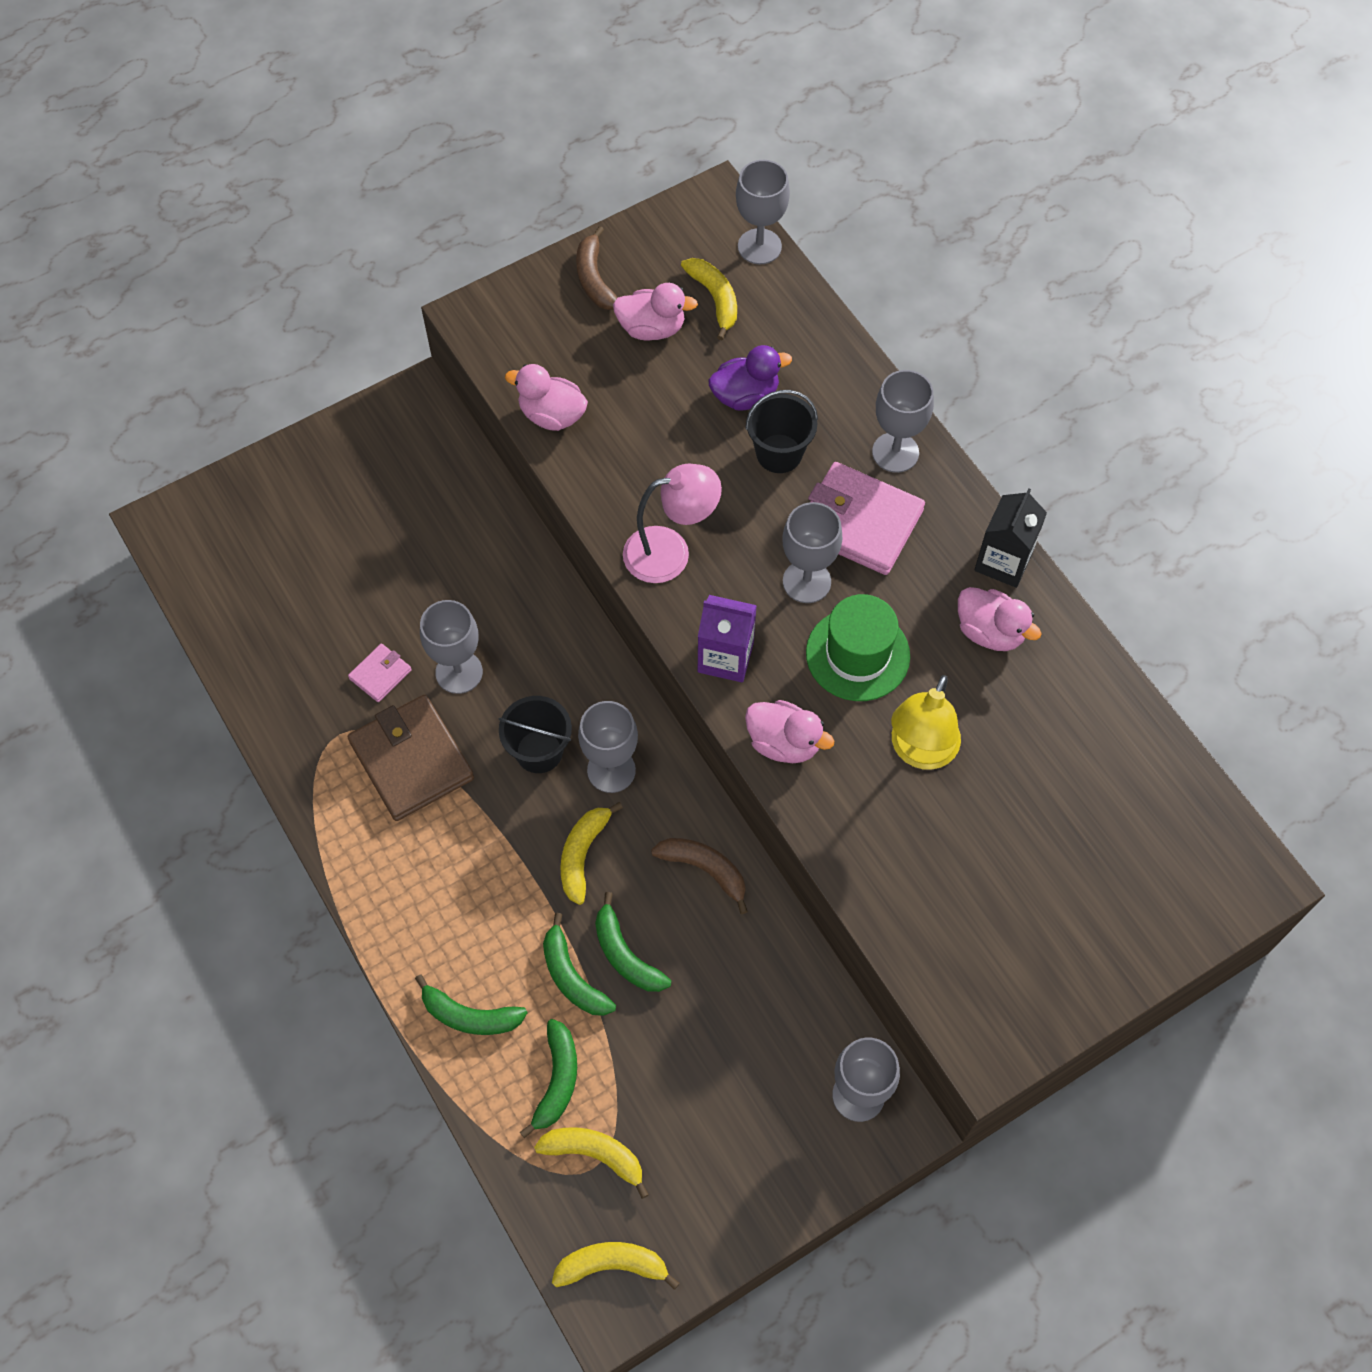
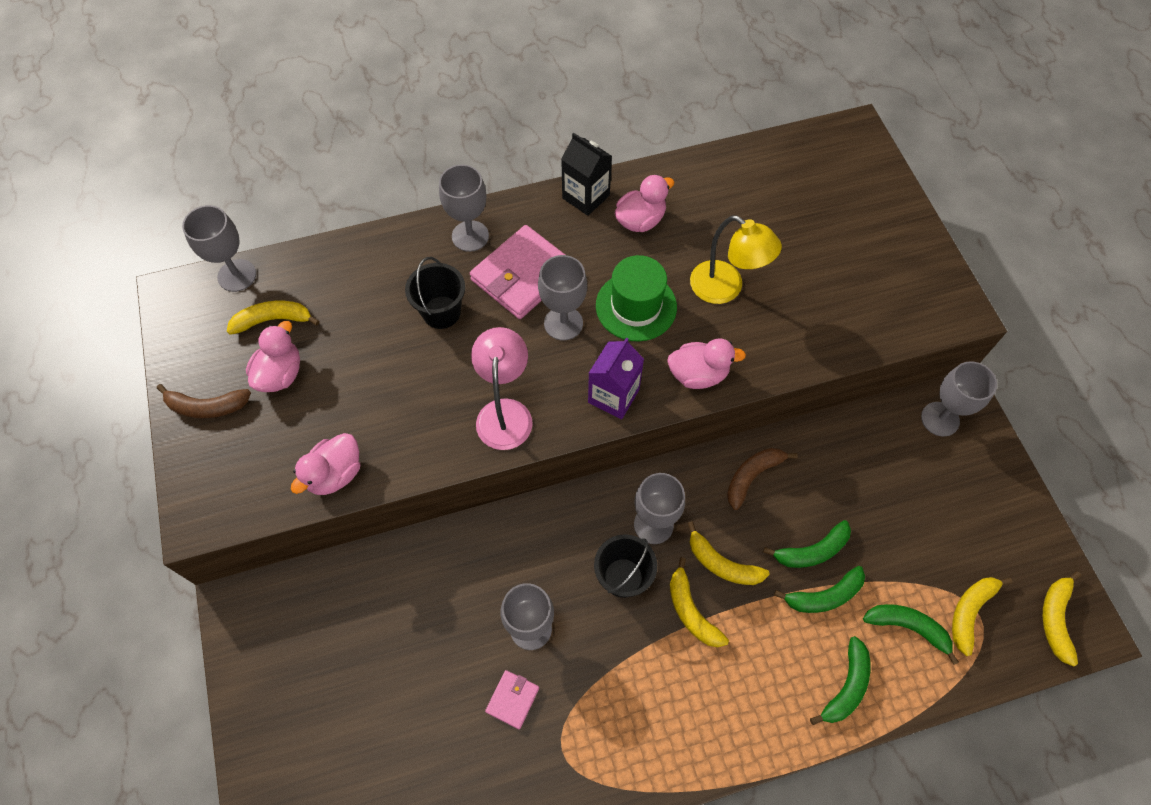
camera: 75 degrees left, 0 degrees up
(380, 674) = (512, 699): pink wallet -> pink wallet turned 60 degrees clockwise
(411, 760) = (604, 688): brown wallet -> none
(518, 831) = (691, 611): none -> yellow banana
(745, 396) = (377, 322): purple duck -> none
(784, 743) = (698, 374): pink duck -> pink duck turned 45 degrees clockwise

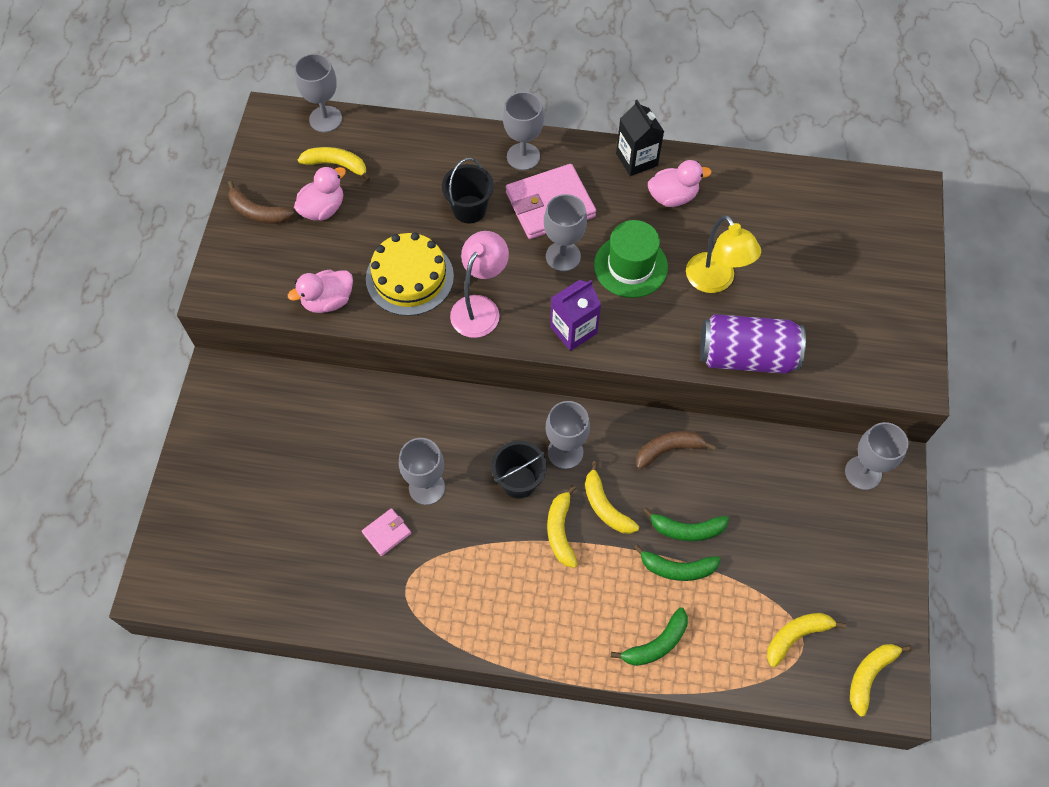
camera: 25 degrees right, 0 degrees up
(413, 410) = (409, 277): none -> yellow cake
(698, 374) = (653, 341): pink duck -> none
(795, 352) = (746, 356): none -> purple can
(908, 627) = (735, 624): green banana -> none

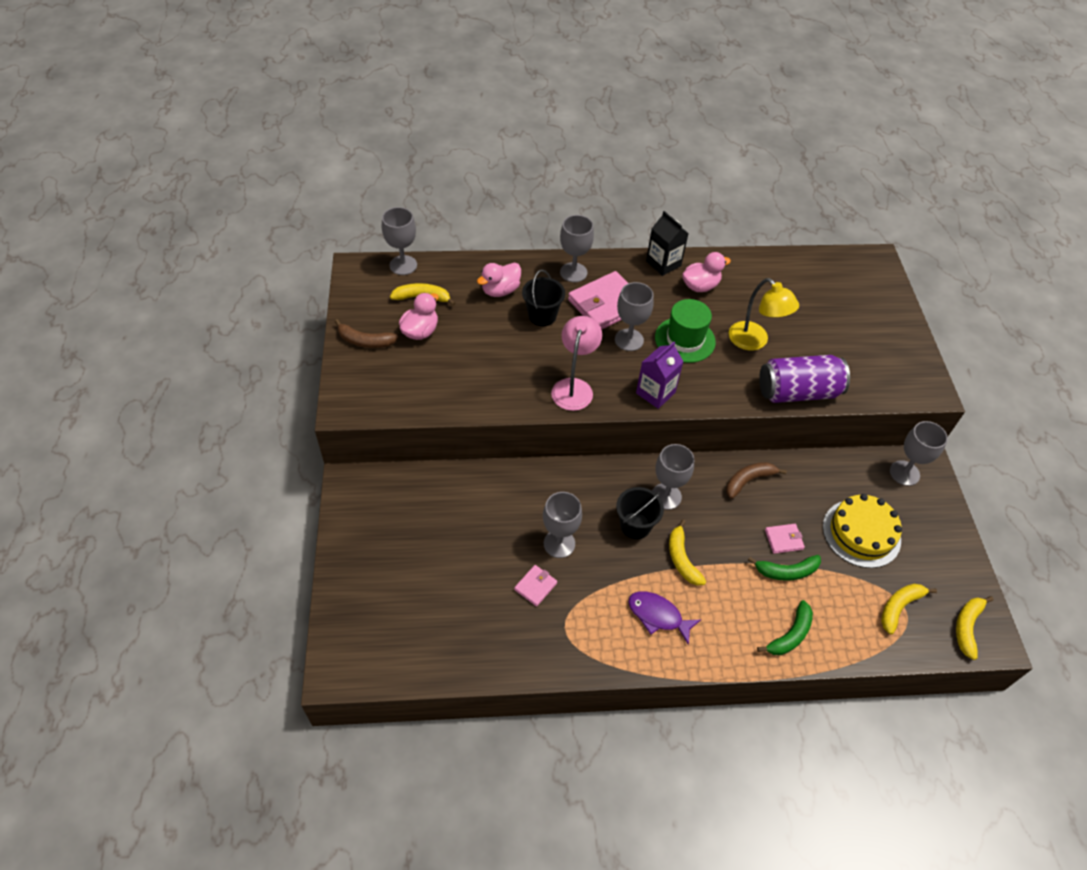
camera: 15 degrees left, 10 degrees down
(328, 301) = (445, 400): pink duck -> pink duck (500, 290)
(409, 277) = (508, 373): yellow cake -> yellow cake (861, 533)
(512, 592) = (658, 616): none -> purple fish
(605, 506) = (712, 533): yellow banana -> none
(686, 529) = (783, 539): green banana -> pink wallet

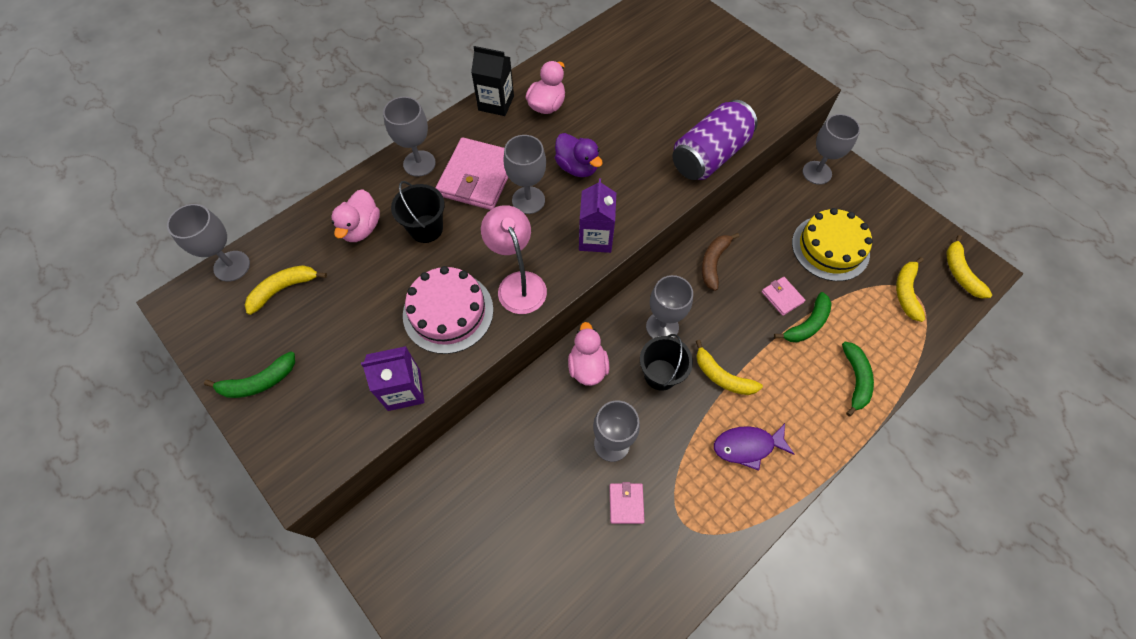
camera: 35 degrees left, 10 degrees up
(365, 341) = (259, 382): brown banana -> green banana
(420, 331) = (312, 329): pink duck -> pink duck (587, 366)
(445, 402) = (404, 390): none -> purple carton
(512, 375) = (448, 312): none -> pink cake
(685, 339) = (577, 167): green hat -> purple duck
(754, 341) = (636, 131): yellow lamp -> none
(783, 539) = (782, 297): pink wallet -> pink wallet turned 75 degrees counterclockwise

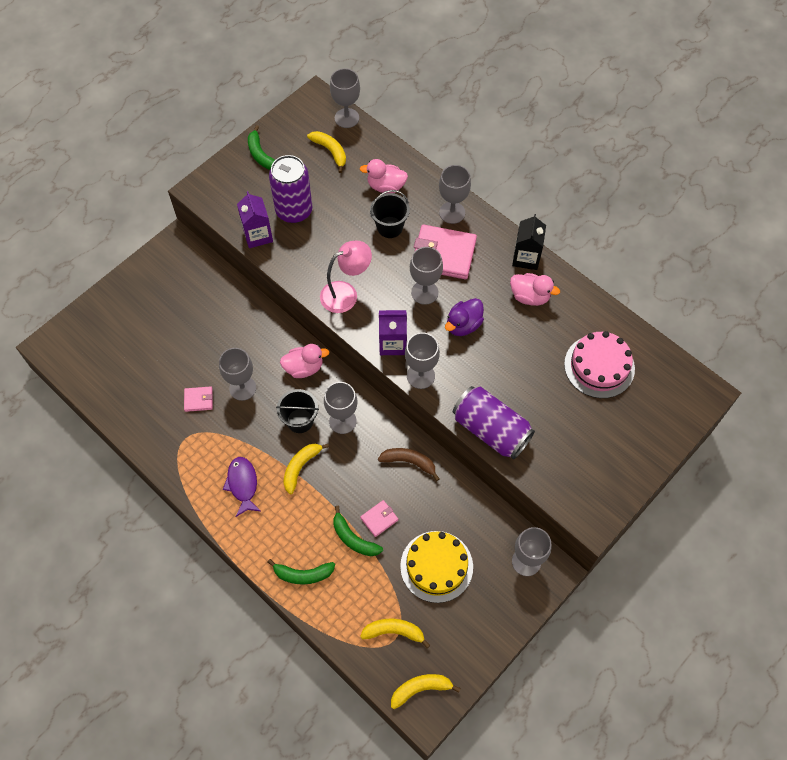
camera: 85 degrees right, 0 degrees up
(372, 340) = (294, 211): none -> purple can
(448, 312) = (319, 252): pink cake -> pink cake (599, 366)
(641, 213) = (420, 376): none -> grey goblet

